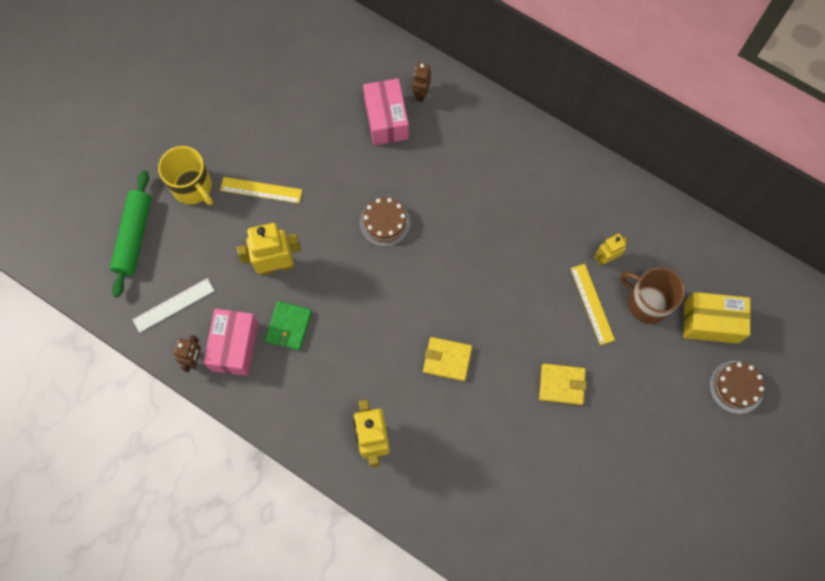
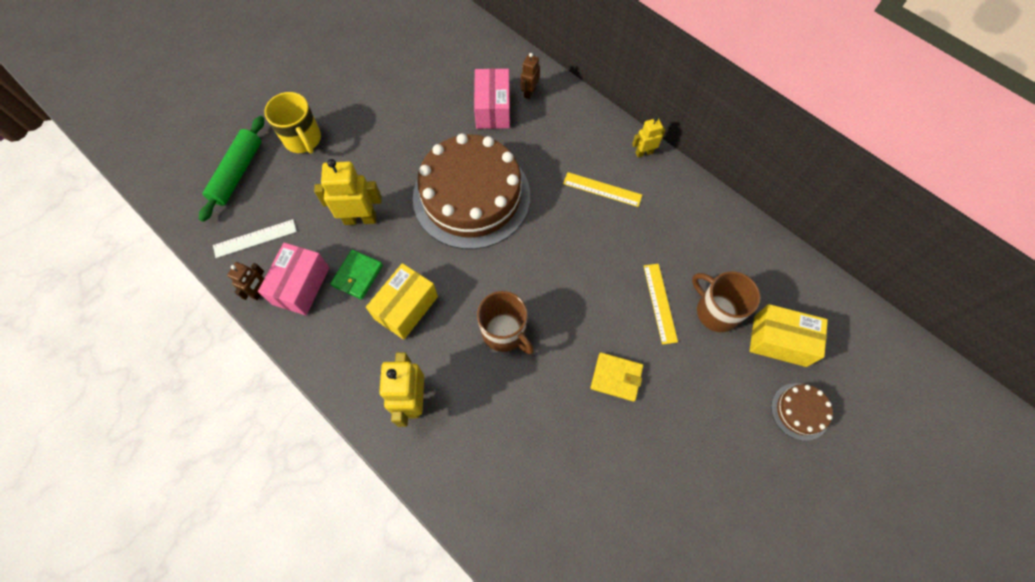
camera: 10 degrees right, 5 degrees down
(261, 190) = (364, 151): yellow ruler -> yellow ruler (602, 189)
(345, 351) = (406, 307): none -> yellow box
(385, 222) = (471, 196): brown cake -> brown cake, size x2.39
(447, 359) = (504, 333): yellow wallet -> brown mug
(606, 258) = (680, 262): yellow robot -> yellow robot (644, 152)

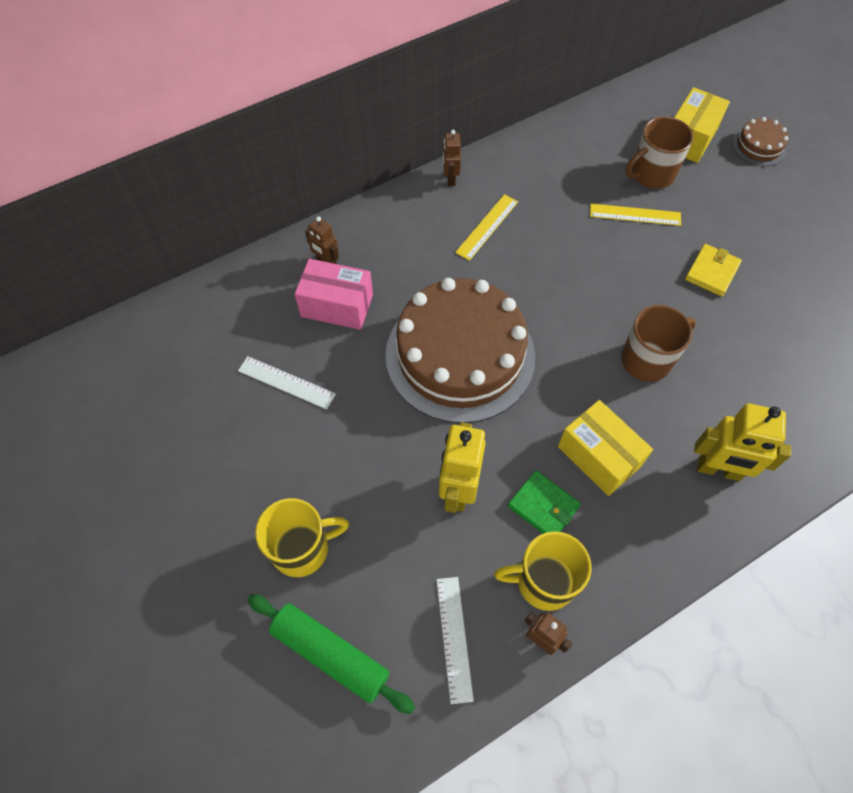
camera: 75 degrees left, 5 degrees down
(301, 286) = (543, 581): pink box -> yellow mug
(421, 97) = (286, 382): none -> white ruler
(644, 152) = (450, 178): yellow robot -> brown robot

